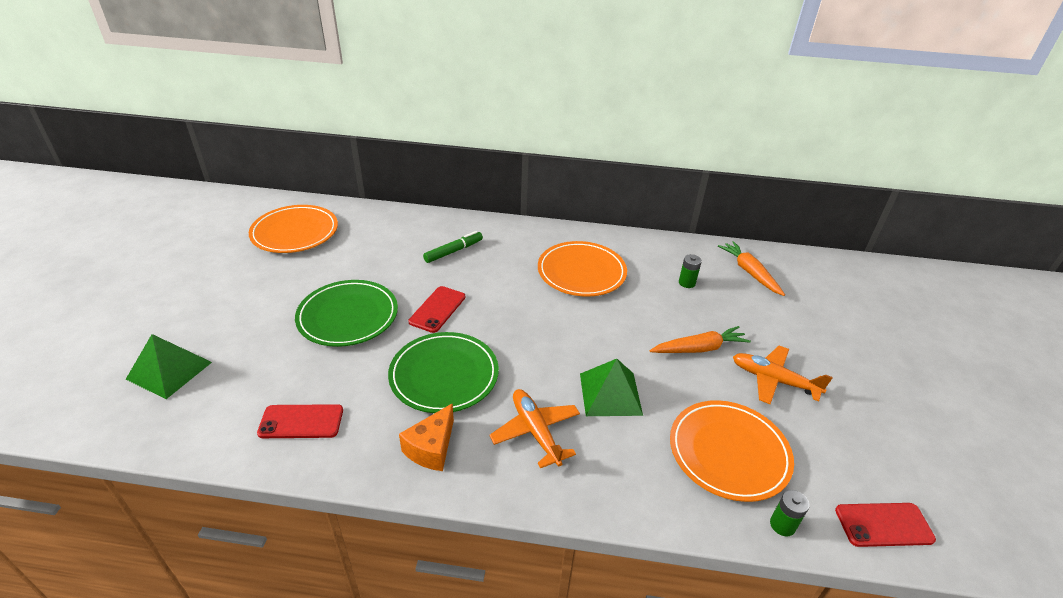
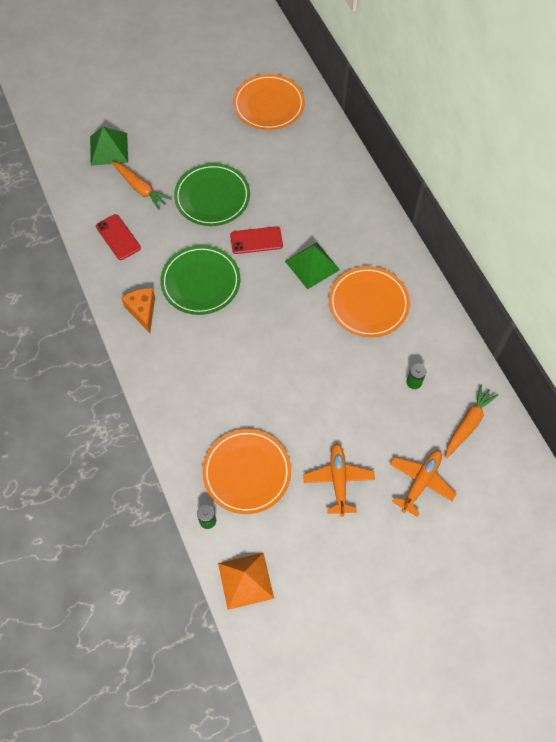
camera: 60 degrees right, 25 degrees up
(431, 448) = (142, 311): orange cheese -> orange cheese turned 75 degrees clockwise
(453, 251) = (326, 209): green marker -> none
(535, 431) = (190, 356): orange plane -> orange plane (421, 482)
(610, 394) = (250, 382): green pyramid -> green pyramid (312, 265)
(699, 348) = (337, 420): orange carrot -> orange carrot (140, 188)
(883, 524) = (245, 580): red phone -> orange pyramid

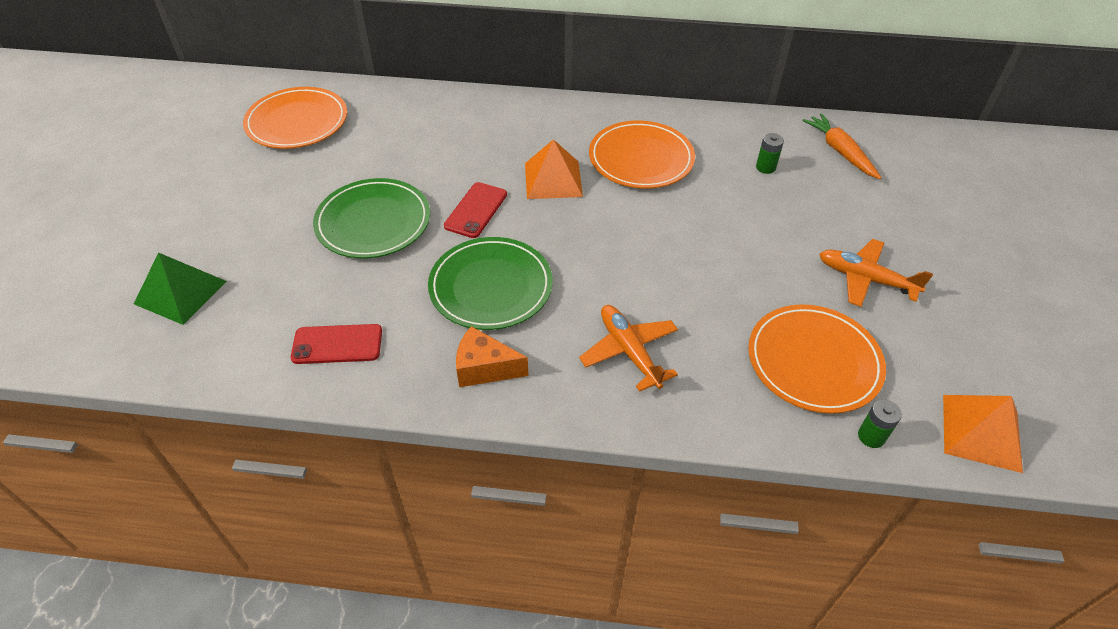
camera: 60 degrees left, 15 degrees down
(140, 188) = (283, 286): orange carrot -> none
(312, 265) = (553, 179): green pyramid -> orange pyramid
(421, 482) = (897, 214): orange plane -> orange plane (629, 351)

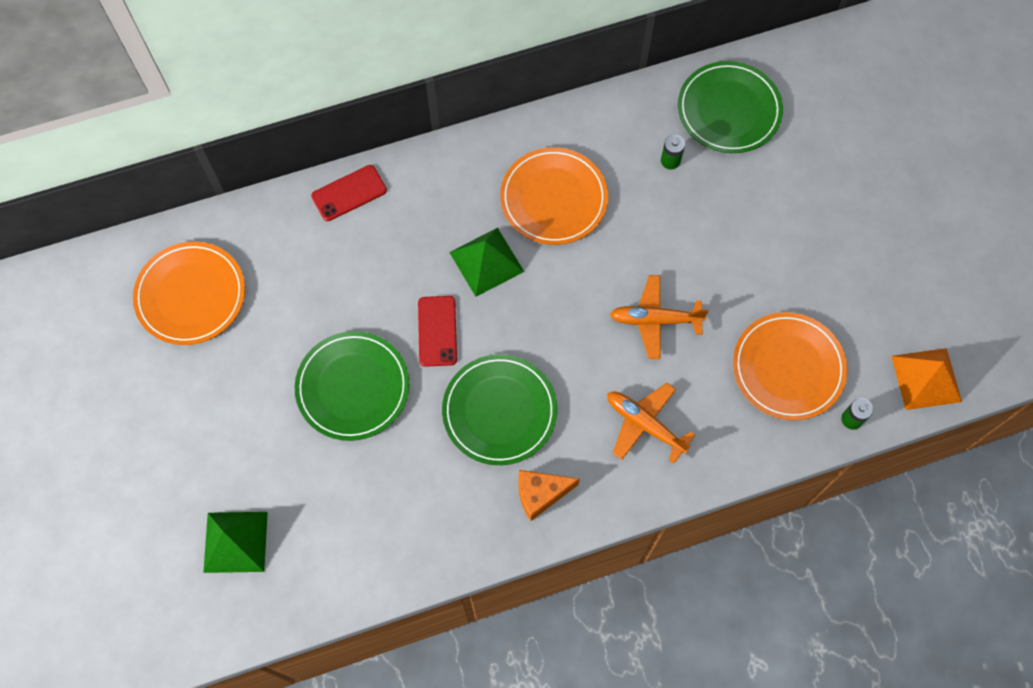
camera: 25 degrees left, 20 degrees up
(337, 344) = (408, 528): red phone -> red phone (349, 193)
(553, 179) = (486, 262): orange pyramid -> green pyramid
(840, 152) = (729, 110): orange carrot -> green plate
(865, 279) = (799, 261): orange plane -> orange plane (655, 320)

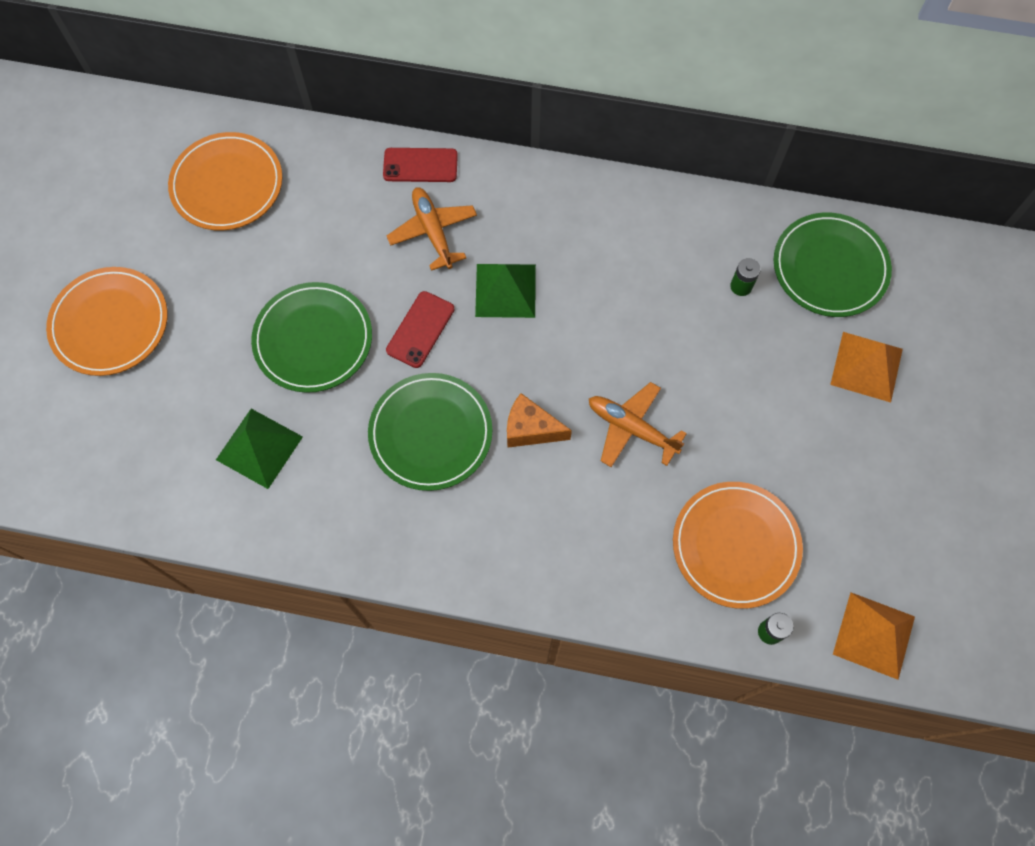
camera: 30 degrees right, 0 degrees up
(235, 542) = (126, 420): green pyramid -> green pyramid (259, 448)
(540, 494) = (419, 531): orange cheese -> orange cheese (530, 429)
(553, 198) = (605, 265): orange plate -> orange plate (110, 323)
(644, 424) = (559, 521): orange plane -> orange plane (433, 231)
(802, 175) = (866, 366): none -> orange pyramid

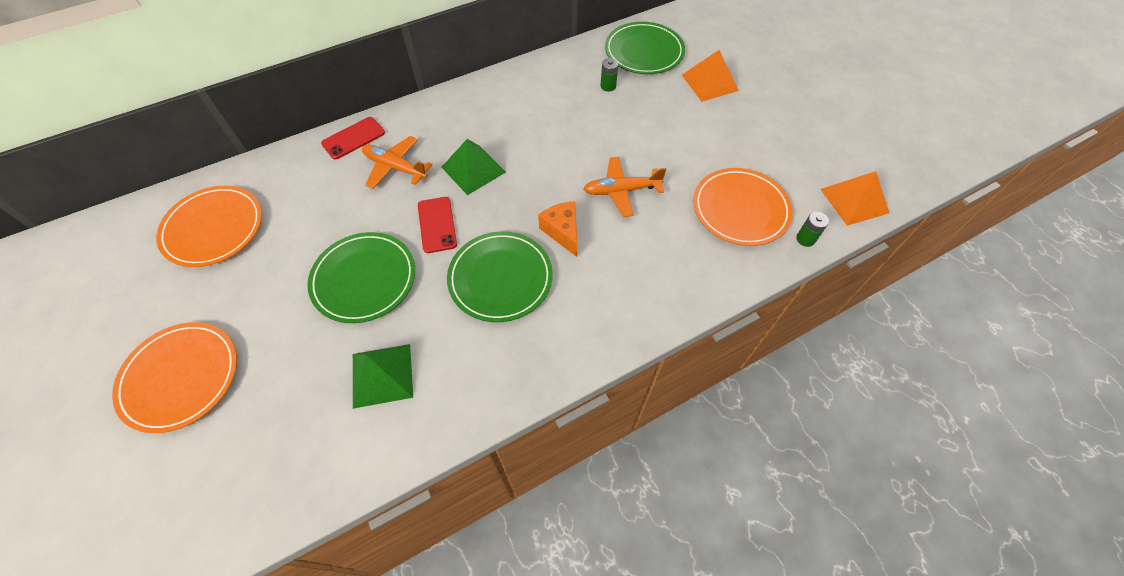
camera: 40 degrees left, 10 degrees down
(530, 429) = (562, 232): orange cheese -> orange cheese turned 90 degrees clockwise

